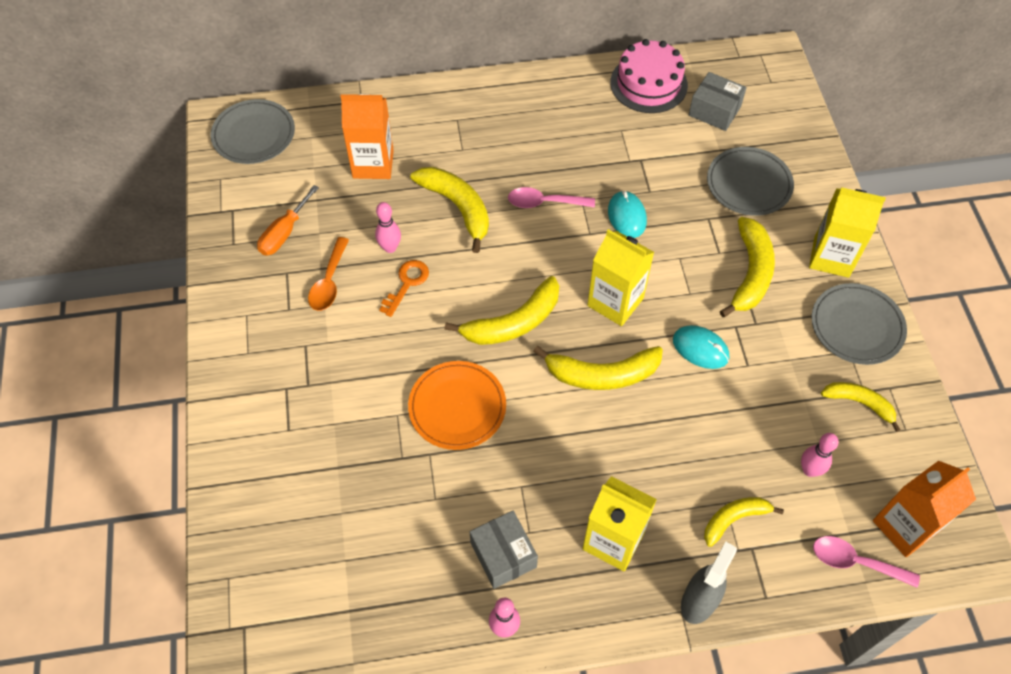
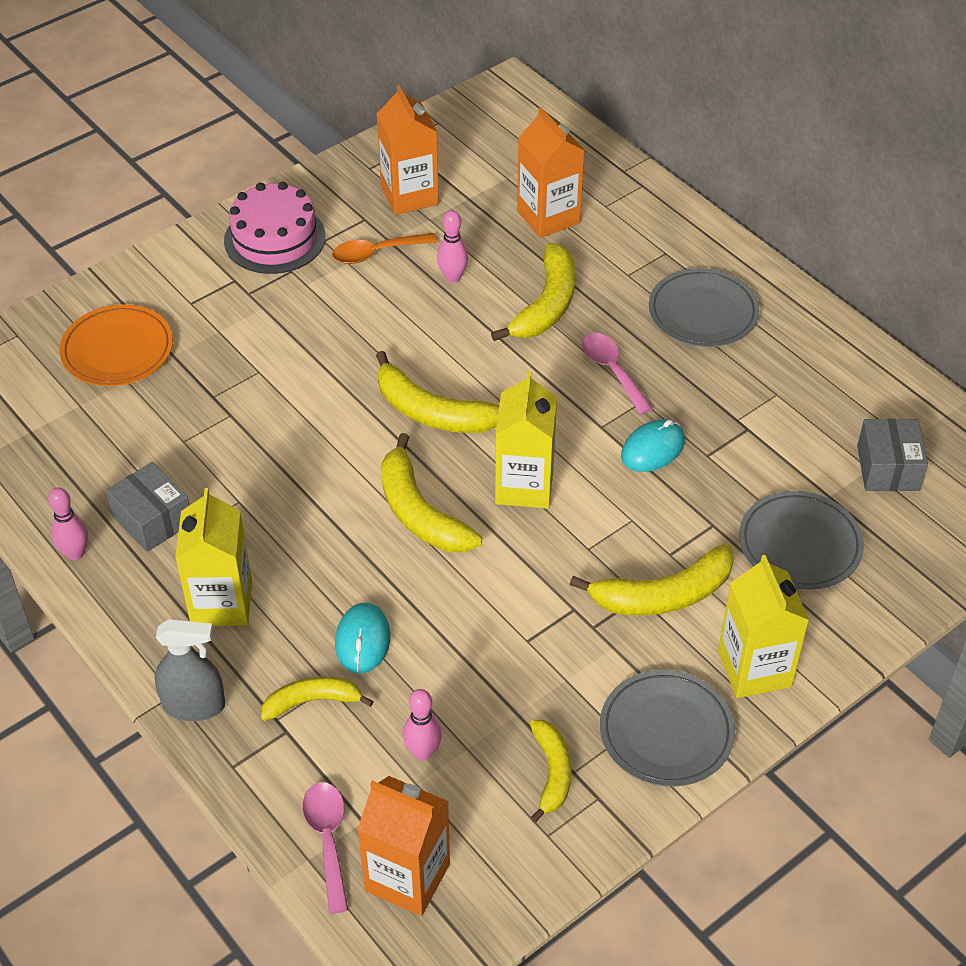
camera: 60 degrees right, 10 degrees down
(254, 135) = (511, 118): grey plate -> grey plate (703, 312)
(284, 233) = (409, 195): orange screwdriver -> orange carton
(407, 284) = (418, 309): orange key -> none
(457, 407) = (298, 412): orange plate -> orange plate (117, 350)
(503, 555) = (152, 519): grey box -> grey box turned 75 degrees counterclockwise
(648, 84) = (872, 390): pink cake -> pink cake (274, 238)
(700, 349) = (517, 587): turquoise mouse -> turquoise mouse (362, 640)
(734, 519) = (312, 701): yellow banana -> yellow banana turned 45 degrees counterclockwise

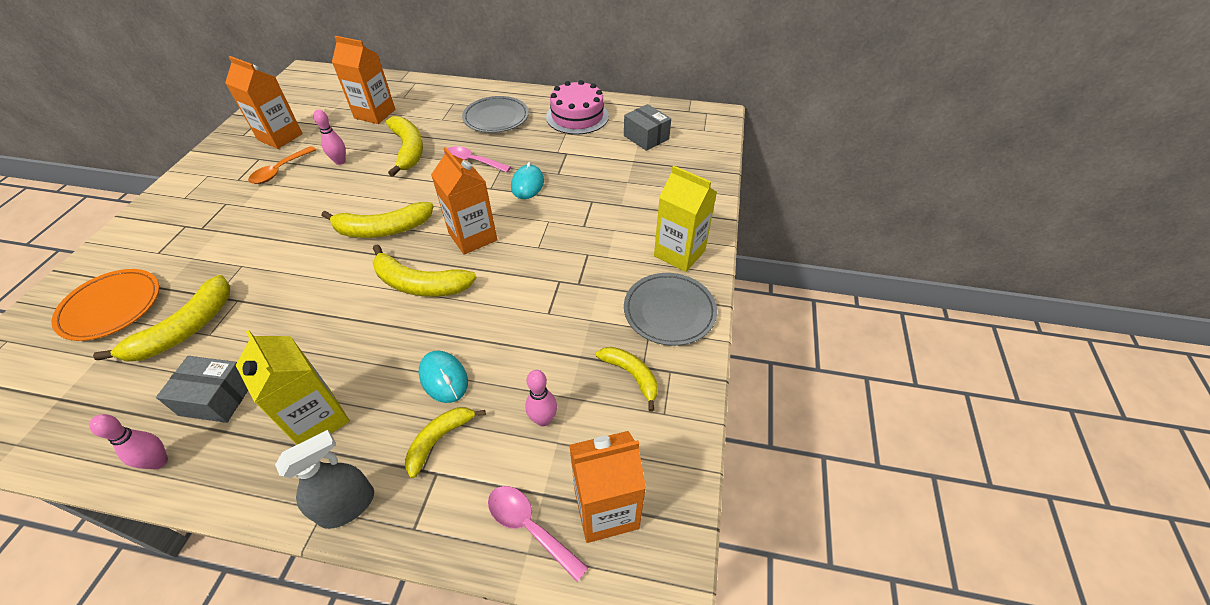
camera: 40 degrees left, 0 degrees up
(274, 238) = (200, 192): pink cake -> pink cake (577, 116)
(524, 486) = (473, 237): yellow carton -> orange carton
(663, 595) = (599, 246): yellow banana -> yellow banana (185, 329)
(800, 544) = (641, 187): grey plate -> none

